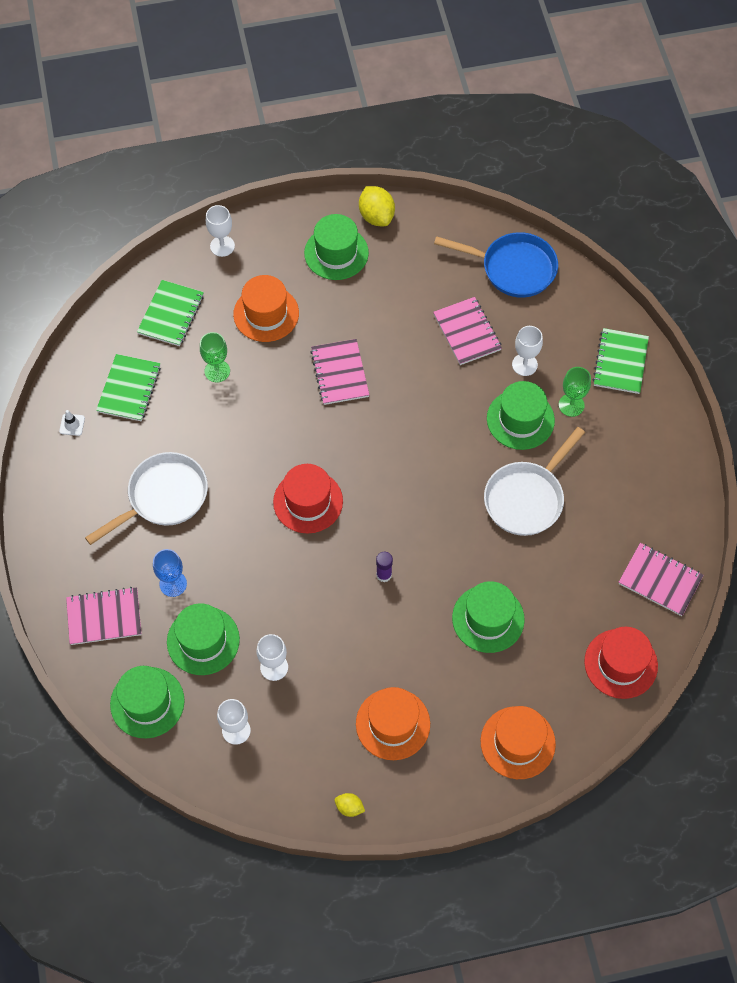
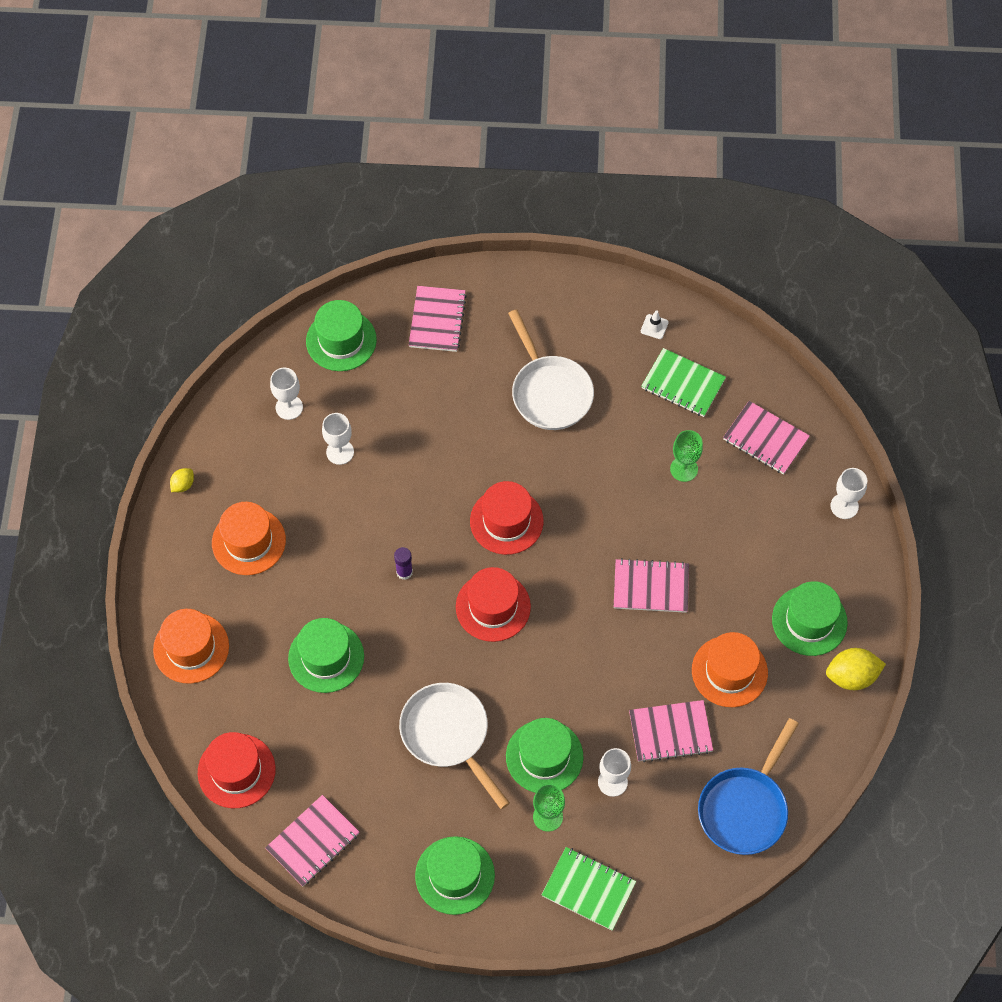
camera: 105 degrees right, 0 degrees up
(171, 314) = (765, 439): green notebook -> pink notebook
(173, 584) = (453, 383): blue goblet -> none
(203, 640) = (386, 397): green hat -> green hat (455, 875)
(266, 314) = (744, 531): orange hat -> orange hat (729, 671)
(396, 492) = (493, 607): none -> red hat

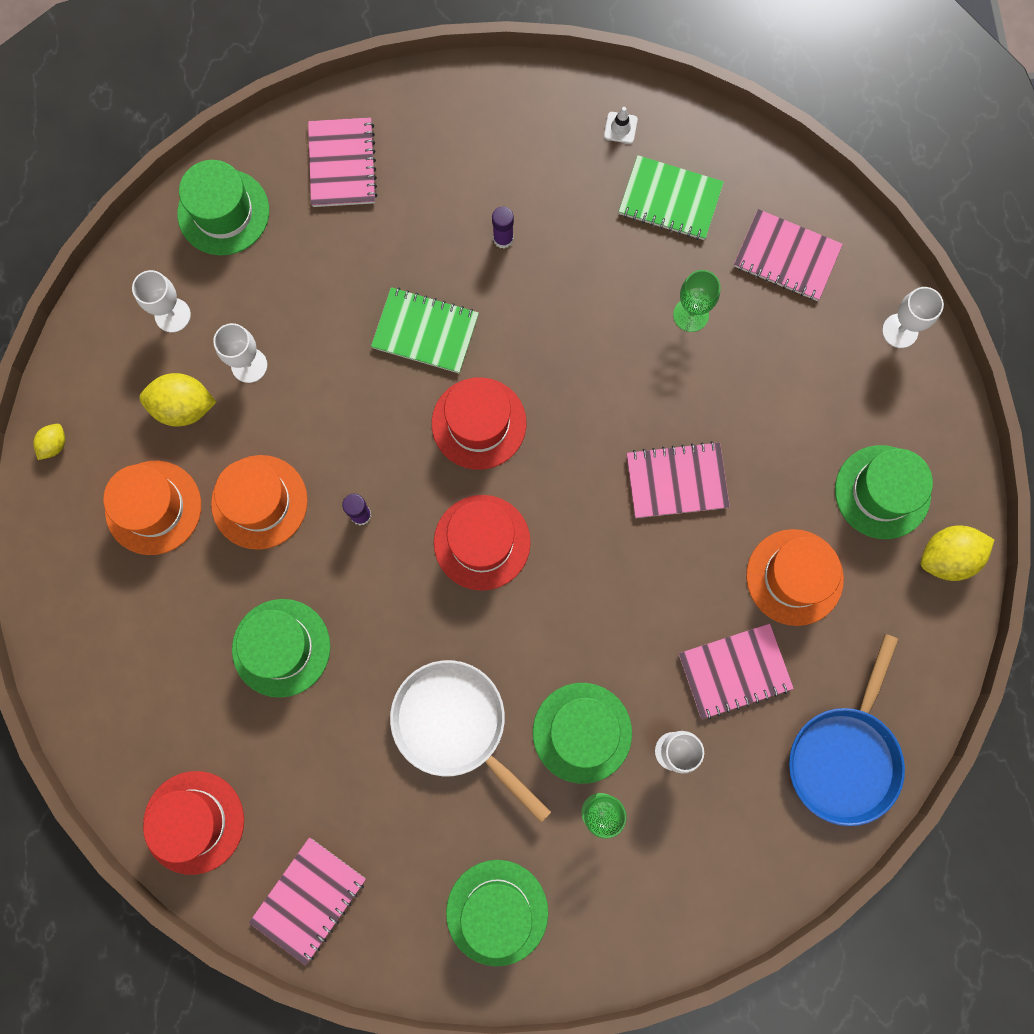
camera: 10 degrees left, 15 degrees up
(191, 648) = (105, 665): orange hat -> orange hat (259, 502)
(285, 473) = (184, 407): none -> yellow lemon
(549, 392) = (503, 239): white pan -> purple glue stick
(588, 889) = (668, 900): green notebook -> green notebook (425, 332)

